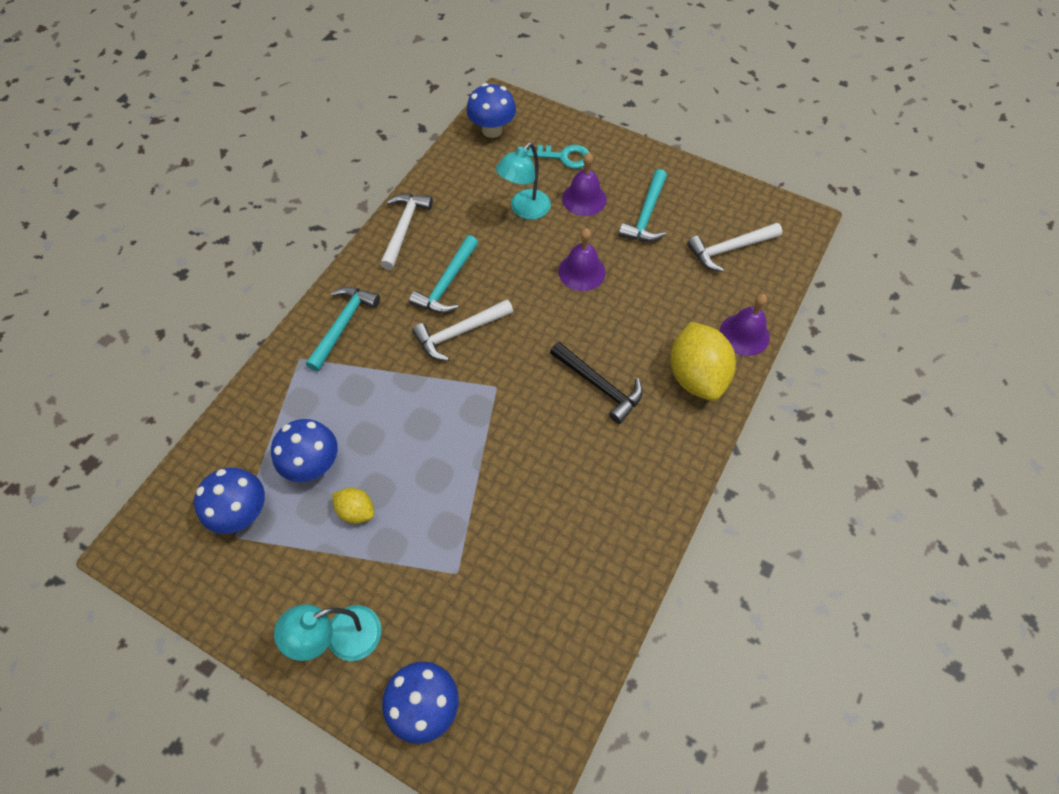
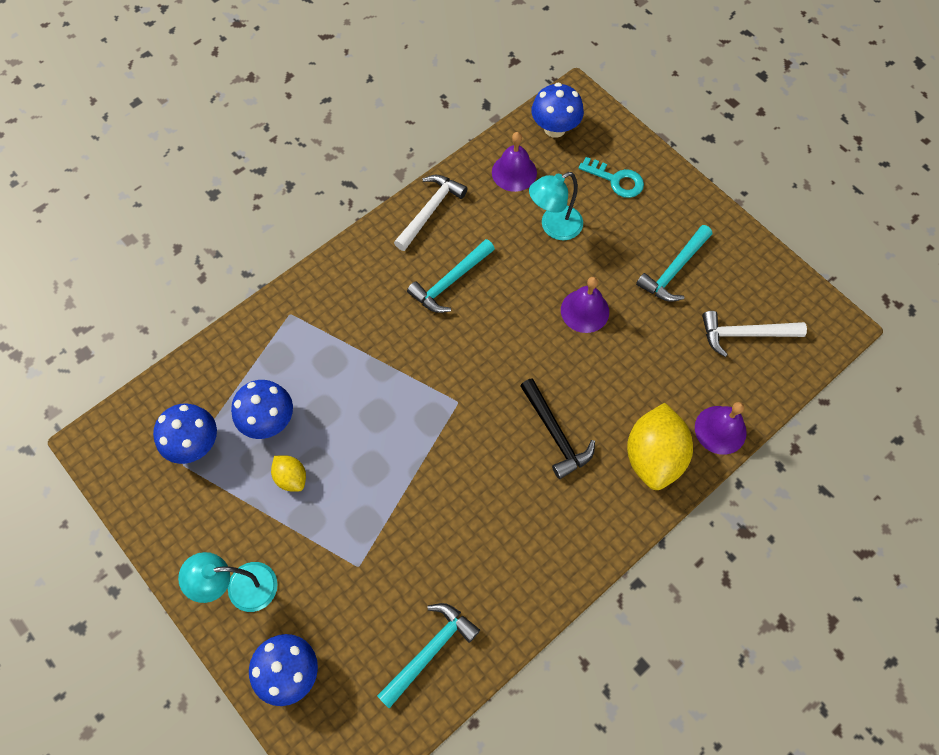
camera: 20 degrees right, 5 degrees up
(343, 325) = (340, 293): turquoise hammer -> turquoise hammer (430, 651)
(459, 333) = (443, 336): white hammer -> none
(584, 199) = (618, 233): purple bell -> purple bell (514, 172)

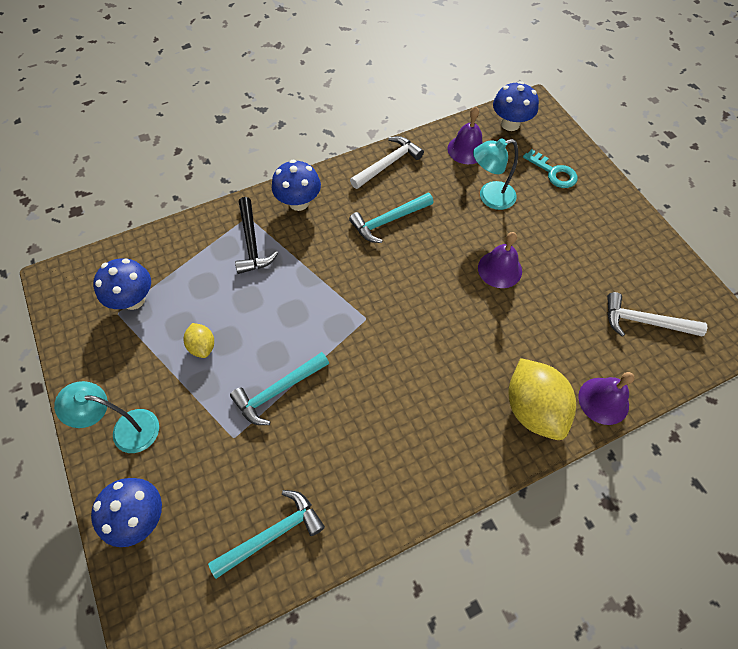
camera: 15 degrees right, 5 degrees down
(269, 420) = (200, 295): blue mushroom -> blue mushroom (299, 202)
(555, 434) = (446, 366): black hammer -> black hammer (252, 243)
(653, 456) = (533, 409): yellow lemon -> yellow lemon turned 45 degrees counterclockwise
(674, 270) = (589, 254): turquoise hammer -> turquoise hammer (278, 391)

